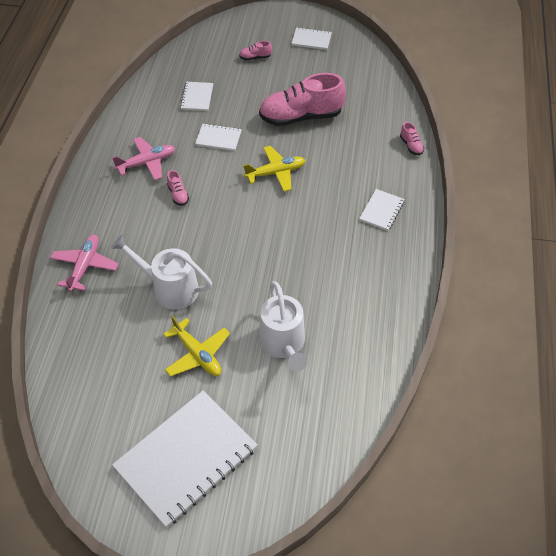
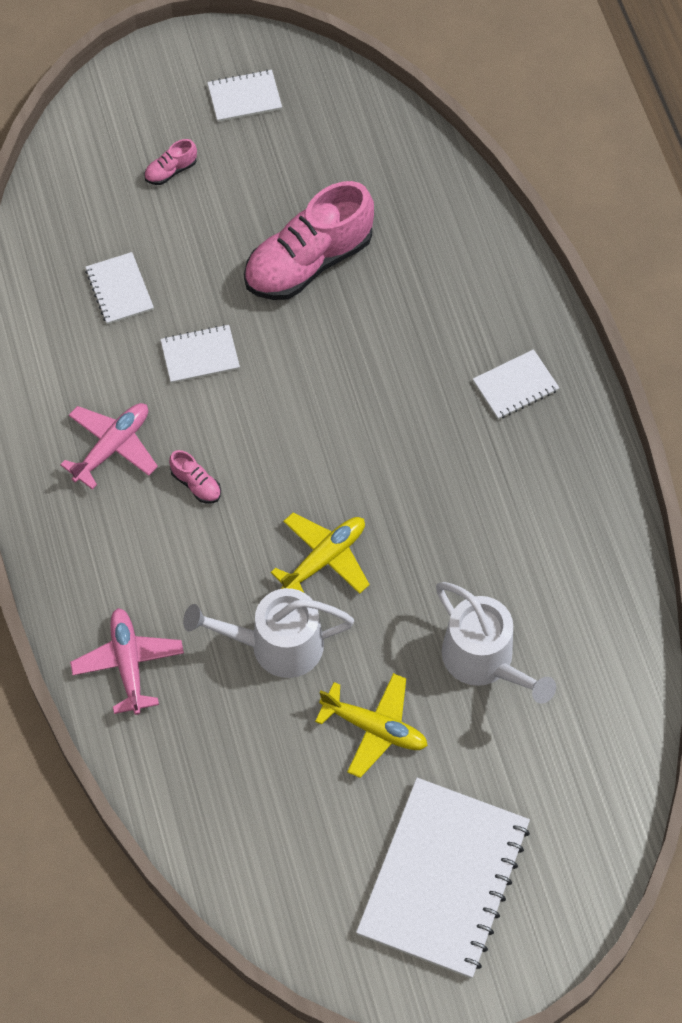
camera: 25 degrees left, 10 degrees up
(275, 173) = (324, 383): yellow plane -> yellow plane (324, 558)
(381, 211) = (515, 386): white notebook -> white notebook turned 60 degrees clockwise
(411, 146) = (504, 250): pink shoe -> none

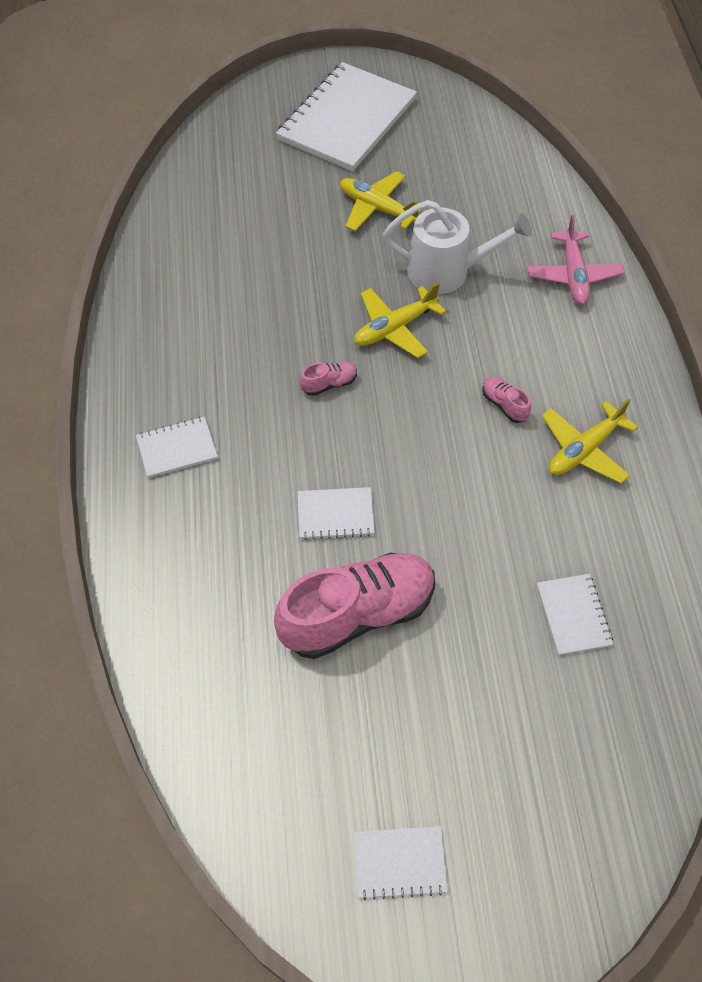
camera: 170 degrees left, 5 degrees down
(112, 447) = (584, 450): pink plane -> yellow plane
(171, 171) = (505, 763): pink shoe -> pink shoe (329, 384)
(200, 355) = (489, 527): white notebook -> white notebook (335, 514)
(484, 661) = (277, 238): white watering can -> none

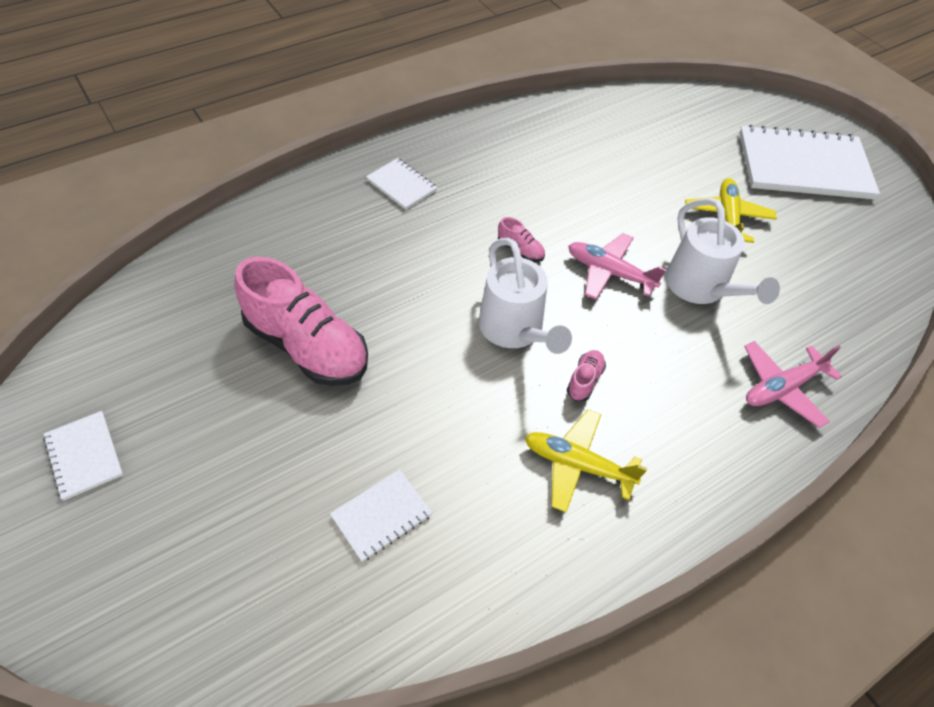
camera: 60 degrees right, 5 degrees down
(335, 514) = (395, 298): white notebook -> none
(394, 328) = (609, 272): yellow plane -> pink plane
(424, 432) = (515, 330): none -> white watering can

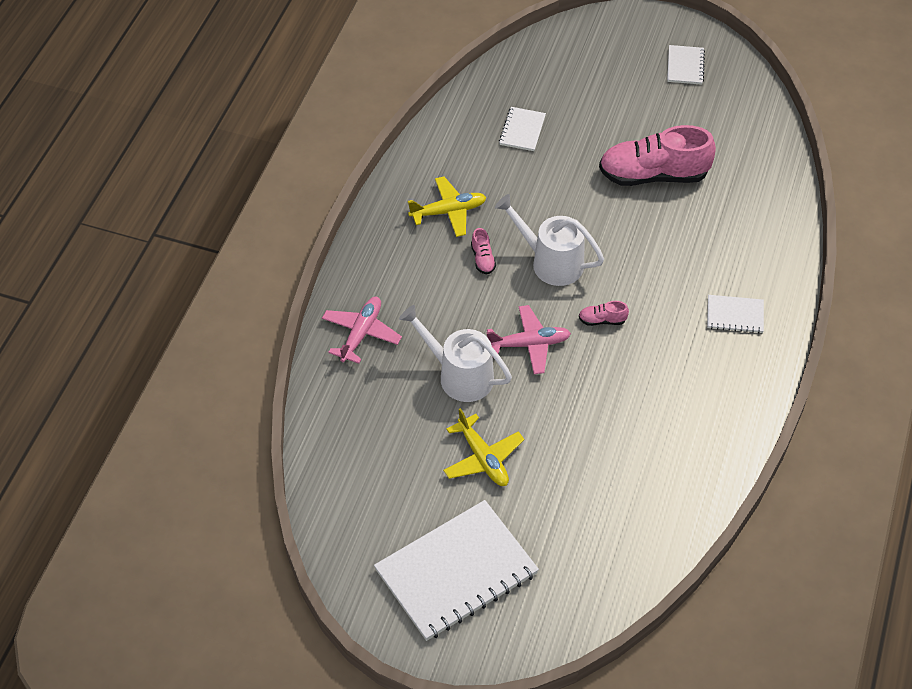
camera: 145 degrees right, 0 degrees up
(84, 456) = (685, 66): white notebook -> white notebook turned 75 degrees clockwise

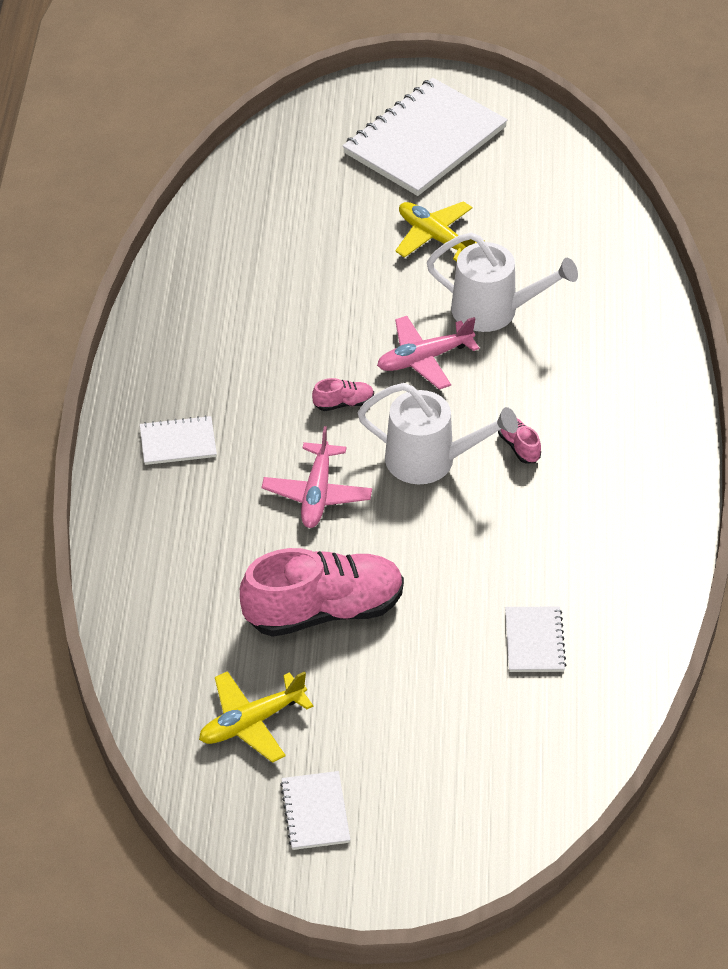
camera: 165 degrees right, 5 degrees down
(361, 333) = (628, 331): pink plane -> pink plane (317, 494)
(448, 212) = (589, 498): yellow plane -> yellow plane (252, 722)

